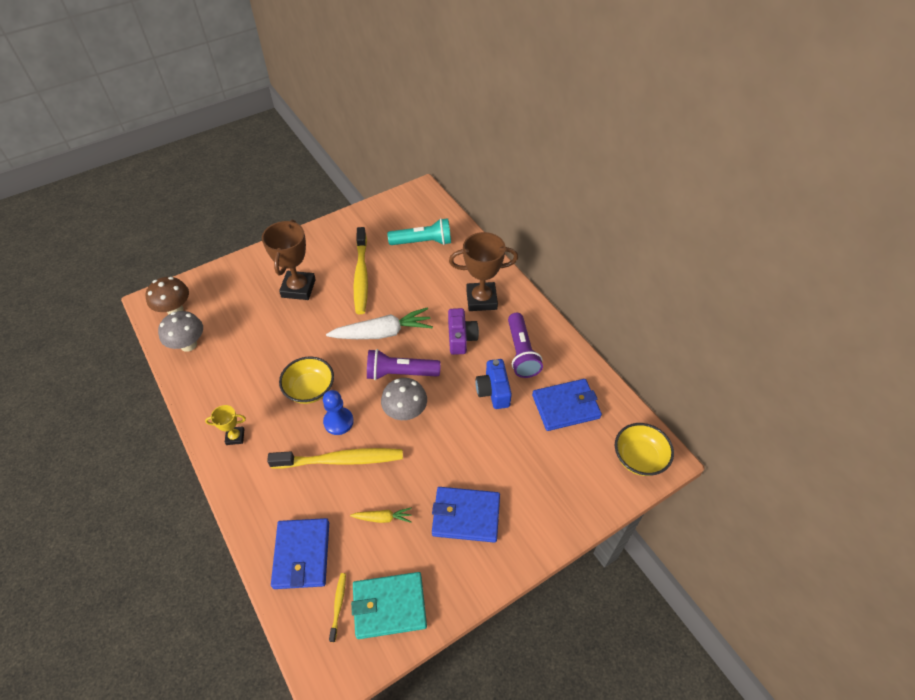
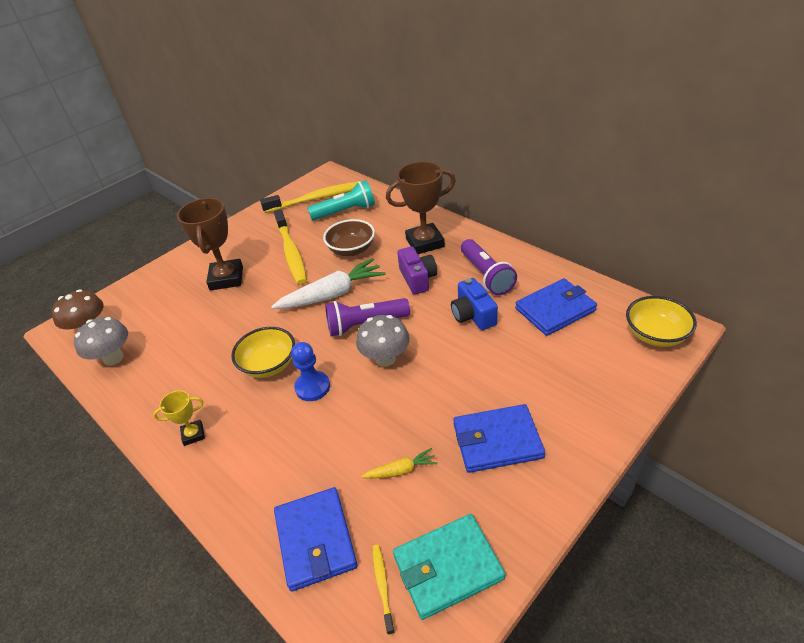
camera: 10 degrees left, 10 degrees down
(341, 460) = (329, 424): yellow toothbrush -> yellow toothbrush (317, 198)
(414, 288) = (351, 250): none -> brown bowl

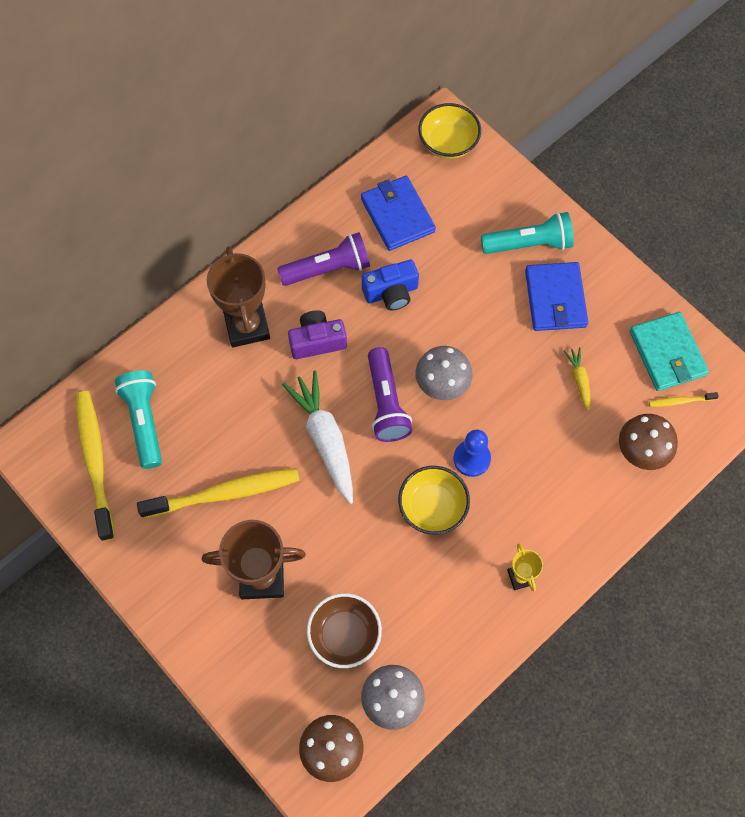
camera: 90 degrees left, 25 degrees up
(315, 540) = (641, 452): blue wallet -> brown mushroom
(351, 250) = (239, 415): brown bowl -> brown bowl (344, 635)
(559, 411) = (529, 244): none -> turquoise flashlight

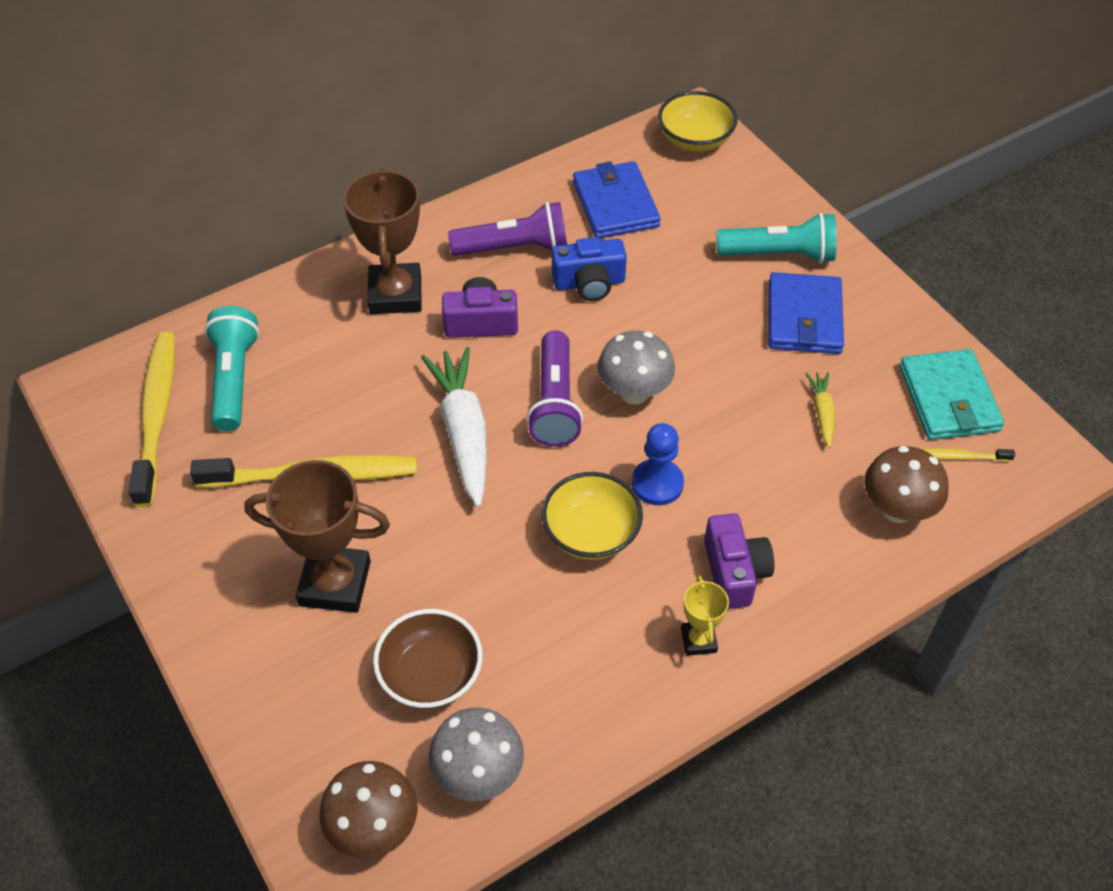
camera: 10 degrees right, 15 degrees down
(536, 520) = (734, 572): none -> purple camera

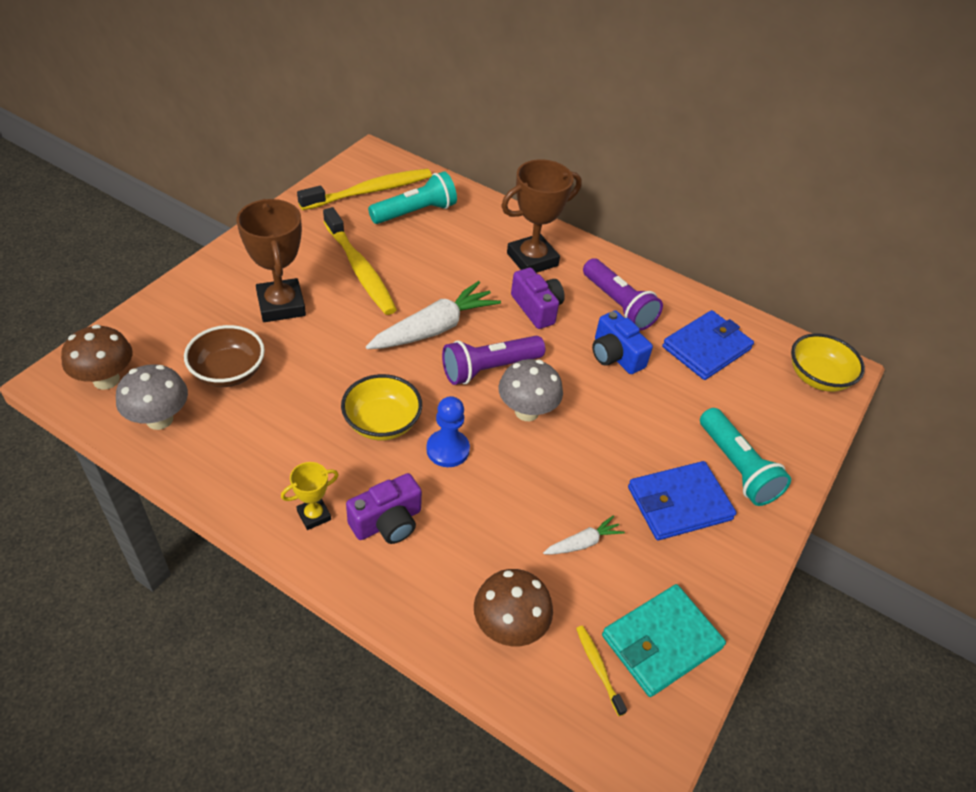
camera: 60 degrees right, 5 degrees down
(822, 412) = (583, 543): yellow carrot -> white carrot

